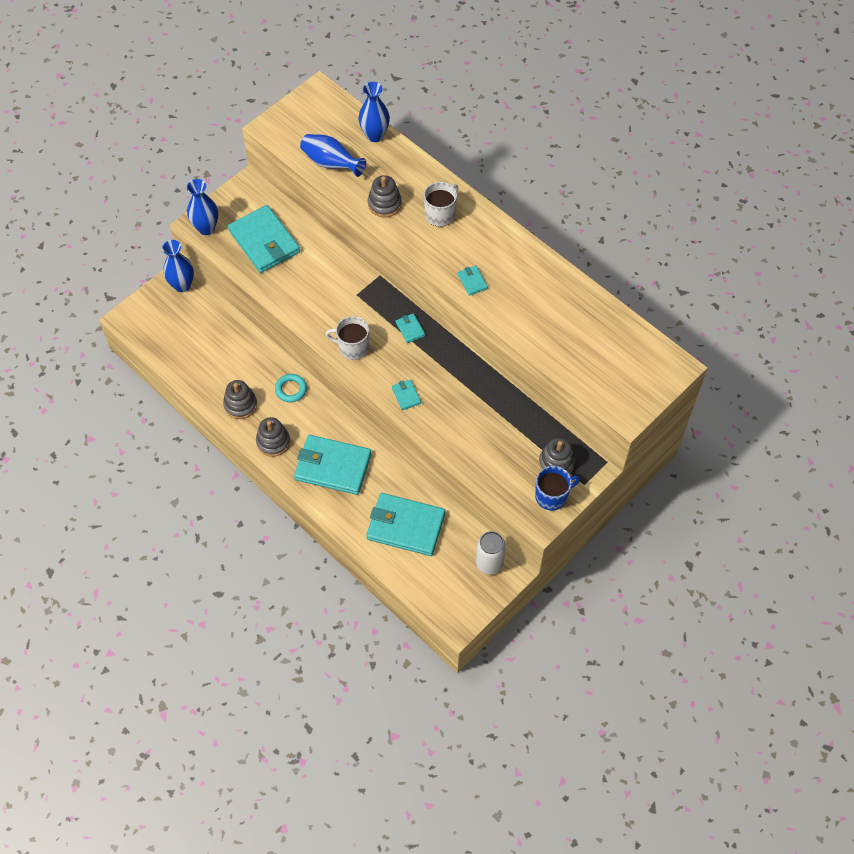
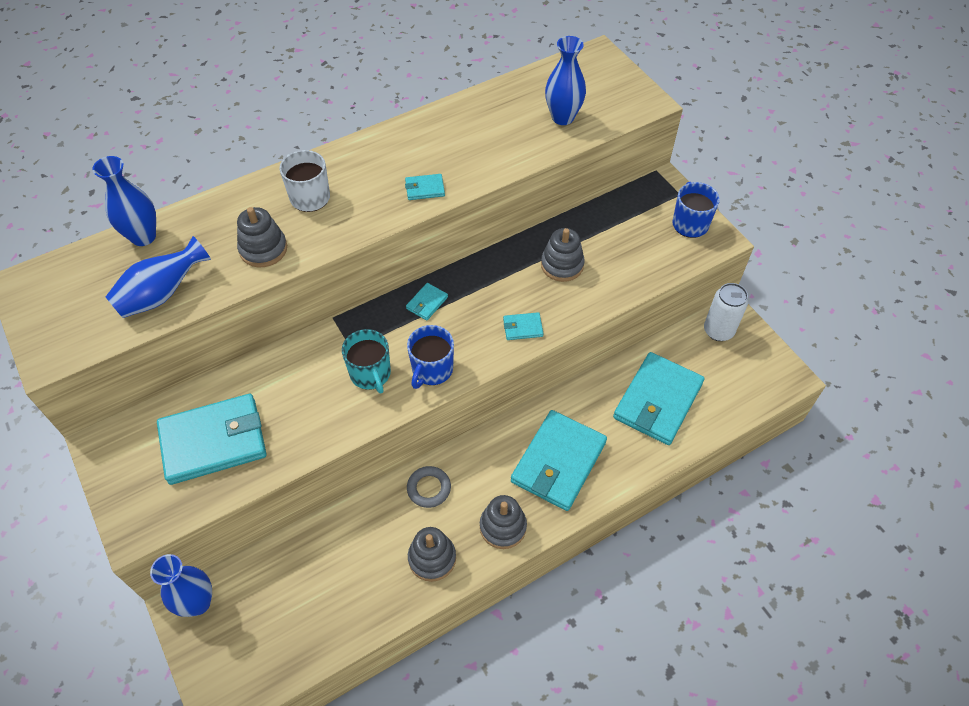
camera: 75 degrees left, 5 degrees down
(206, 228) = (149, 516): blue vase -> blue vase (562, 117)
(291, 389) = (429, 488): turquoise ring -> grey ring
(339, 312) = (370, 374): none -> turquoise mug
(352, 347) = (432, 370): white mug -> blue mug
(410, 329) = (427, 303): turquoise wallet -> turquoise wallet turned 45 degrees counterclockwise
(556, 463) = (649, 210): grey stacking toy -> grey stacking toy (562, 265)

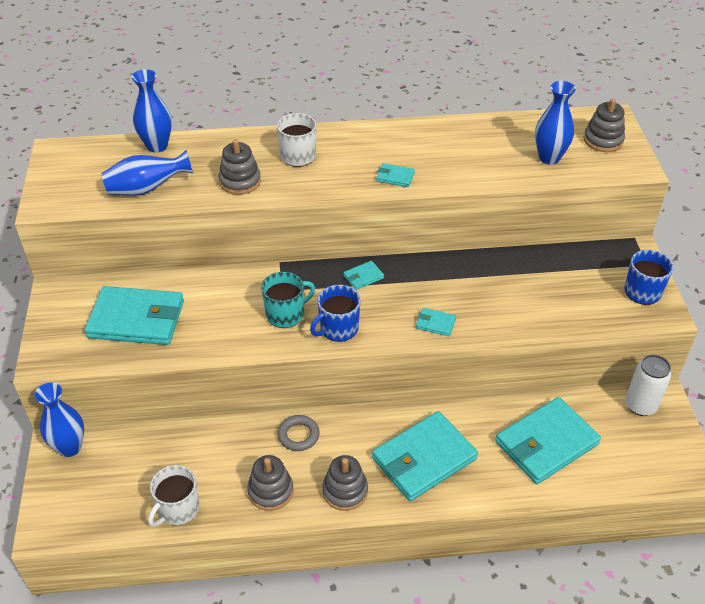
camera: 25 degrees right, 10 degrees down
(350, 618) = (178, 509): none -> white mug
(370, 374) = (286, 314): turquoise mug -> turquoise mug turned 120 degrees counterclockwise
(562, 265) = (500, 286): grey stacking toy -> grey stacking toy (603, 140)

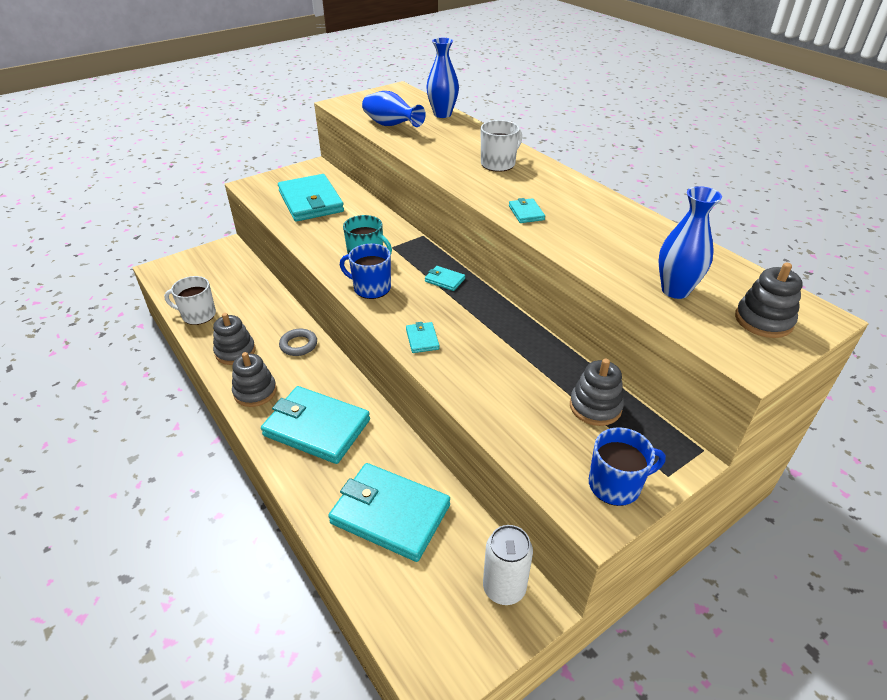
camera: 60 degrees right, 5 degrees down
(69, 447) = (228, 251): blue vase -> none
(240, 181) = (438, 152): grey stacking toy -> grey stacking toy (595, 407)

